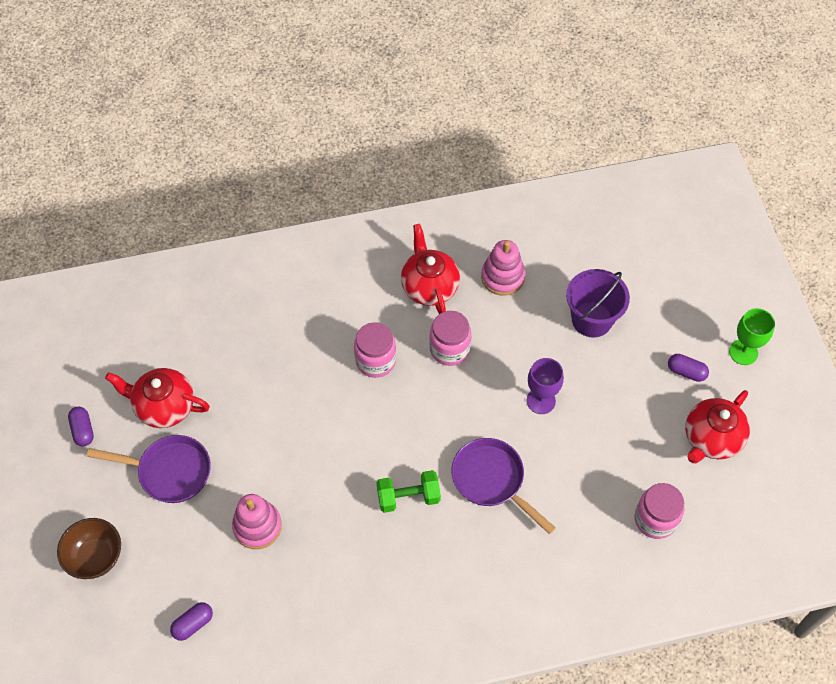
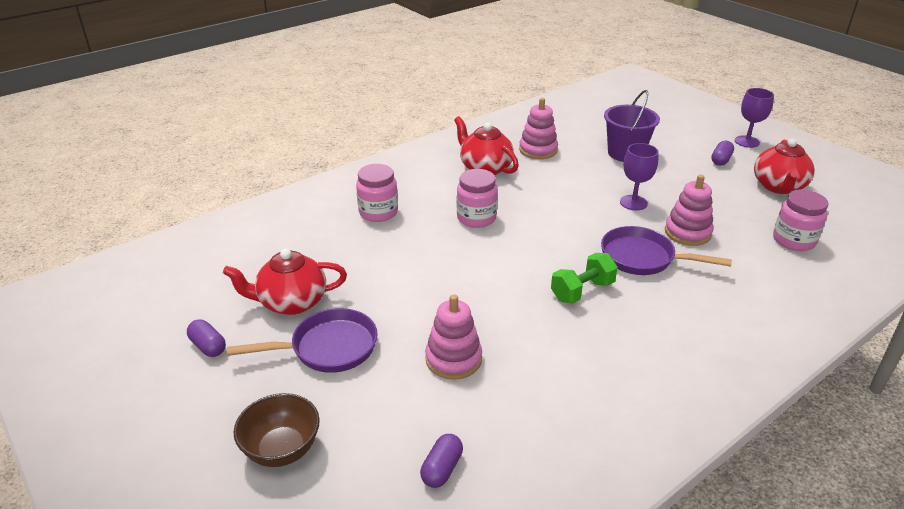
camera: 25 degrees left, 25 degrees down
(449, 349) = (533, 195): pink jar -> pink jar (378, 212)
(560, 465) = (687, 233): none -> pink stacking toy
(686, 372) = (721, 160): purple capsule -> purple capsule turned 60 degrees counterclockwise
(743, 352) = (747, 141): green goblet -> purple goblet

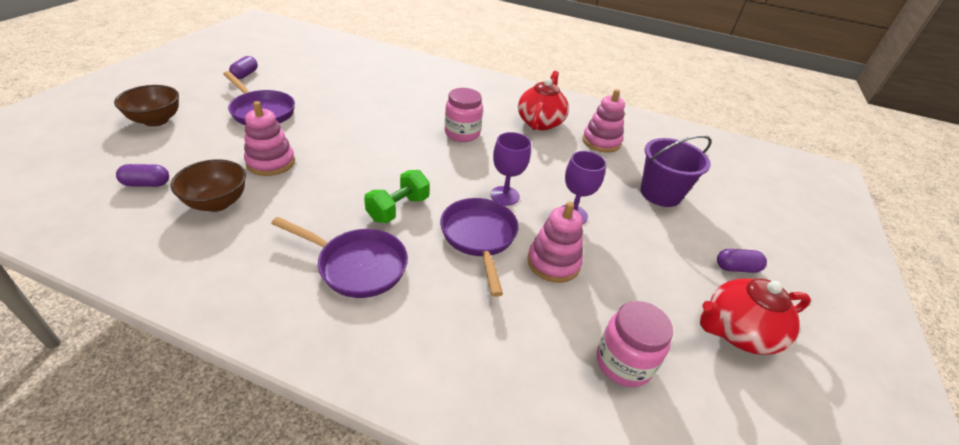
camera: 55 degrees right, 5 degrees up
(291, 302) = (303, 88): red teapot -> none
(378, 212) = (431, 92): pink jar -> none
(512, 412) = (217, 203): none -> brown bowl
(582, 291) = (398, 209): green dumbbell -> green dumbbell turned 75 degrees counterclockwise
(653, 335) = (357, 266): none -> purple pan
(747, 141) = (812, 286): purple goblet -> purple goblet (505, 196)

